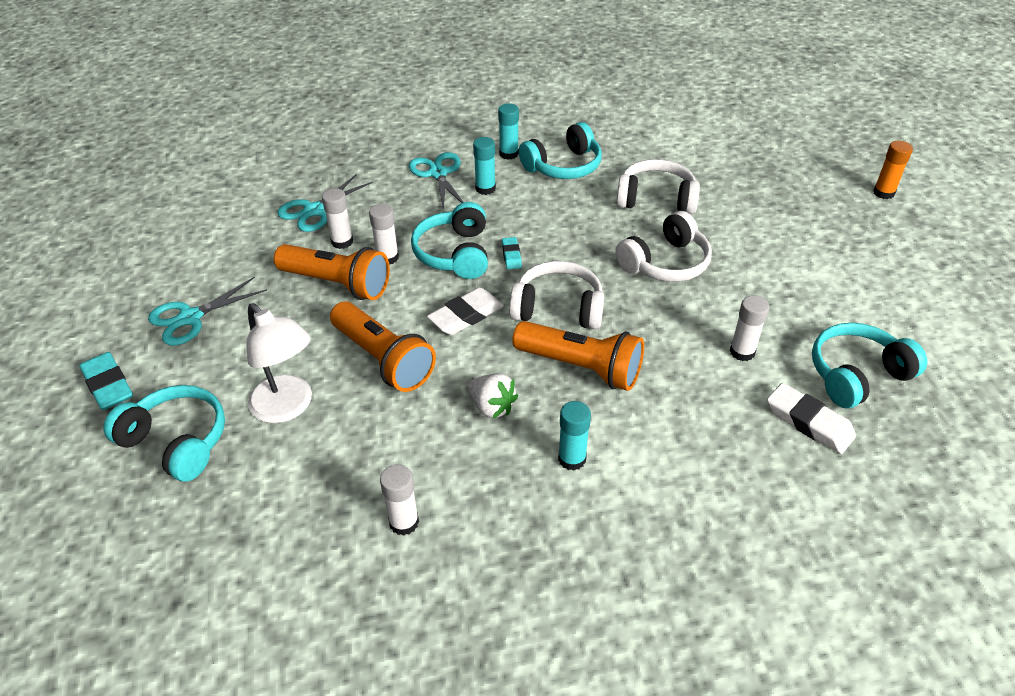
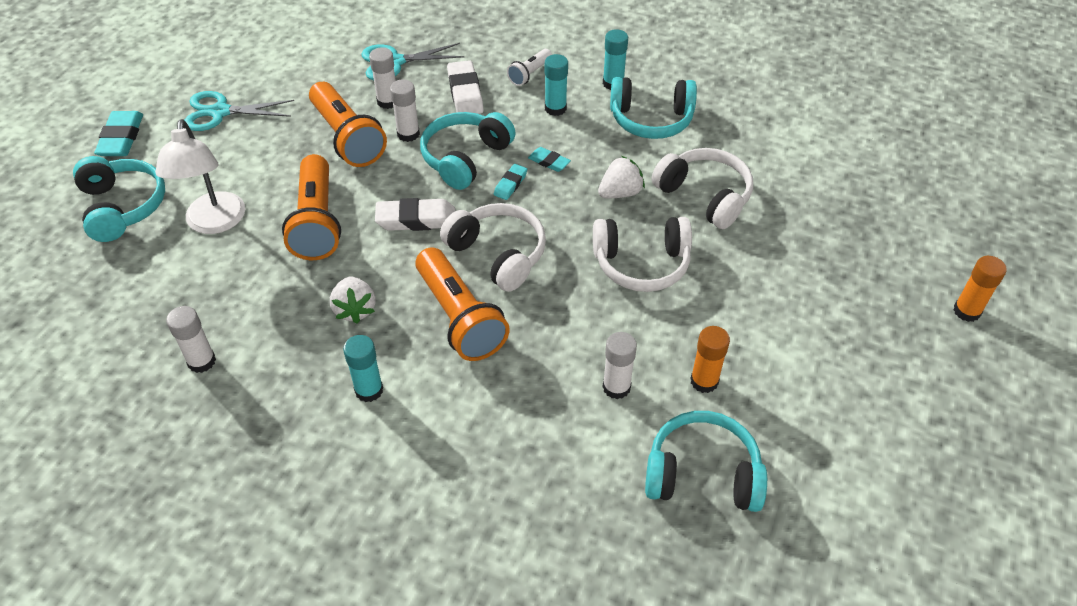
camera: 35 degrees right, 5 degrees up
(438, 173) = (530, 74): turquoise scissors -> white flashlight
(522, 227) = (549, 162): none -> turquoise eraser
(597, 224) = (620, 193): none -> white strawberry
(791, 316) = (704, 381): none -> orange glue stick
(808, 422) = (602, 487): white eraser -> white eraser (465, 93)

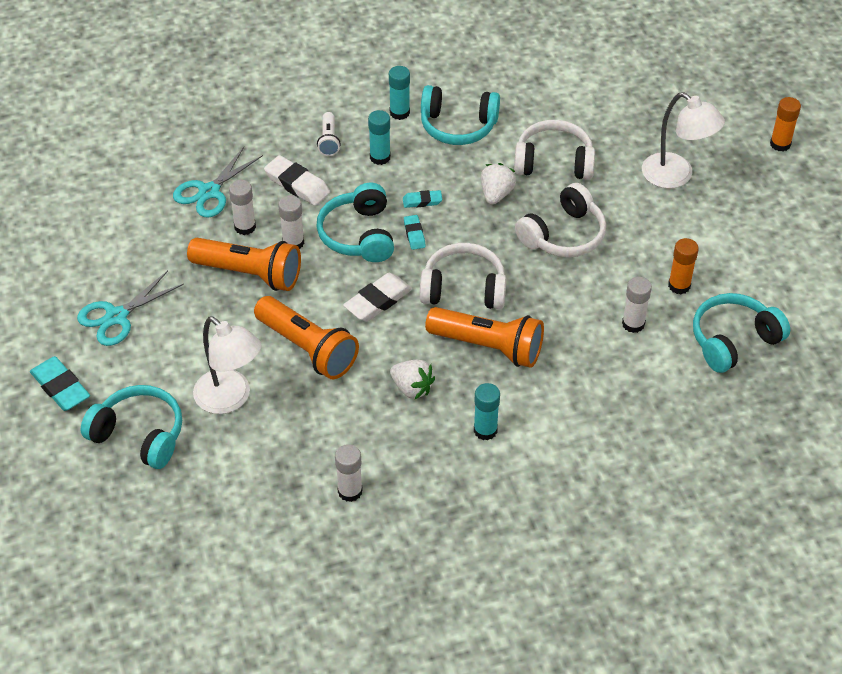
camera: 40 degrees left, 0 degrees up
(651, 119) = (458, 126): turquoise headphones -> turquoise headphones turned 45 degrees clockwise
(815, 277) = (676, 176): none -> white lamp

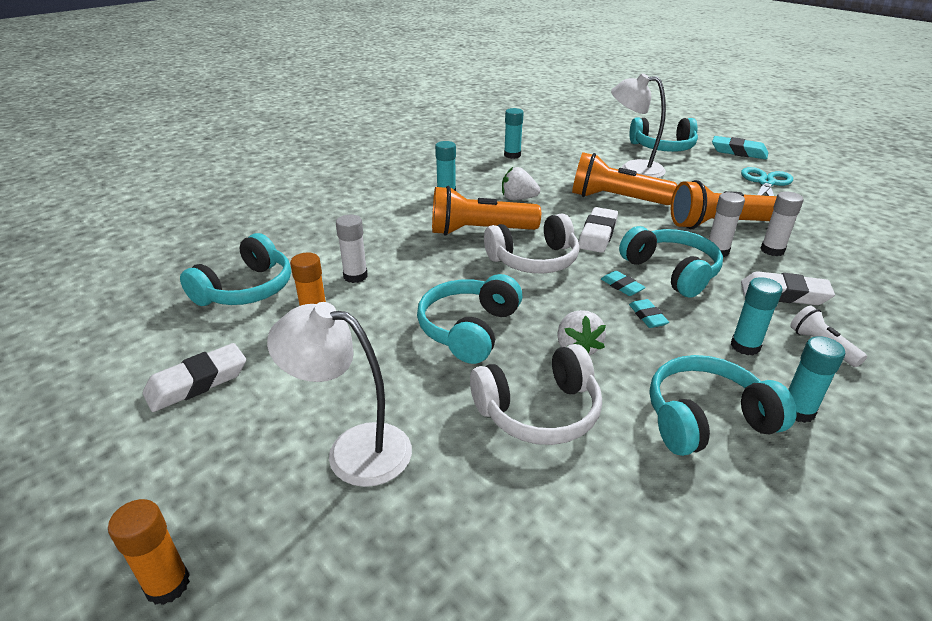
camera: 155 degrees right, 15 degrees down
(209, 192) = (845, 265): turquoise scissors -> none
(350, 491) = (512, 155): white glue stick -> turquoise glue stick
(422, 201) = (647, 316): turquoise eraser -> turquoise eraser turned 75 degrees counterclockwise
(563, 235) = (469, 329): white headphones -> turquoise headphones
(772, 255) = (197, 382): none -> white eraser

